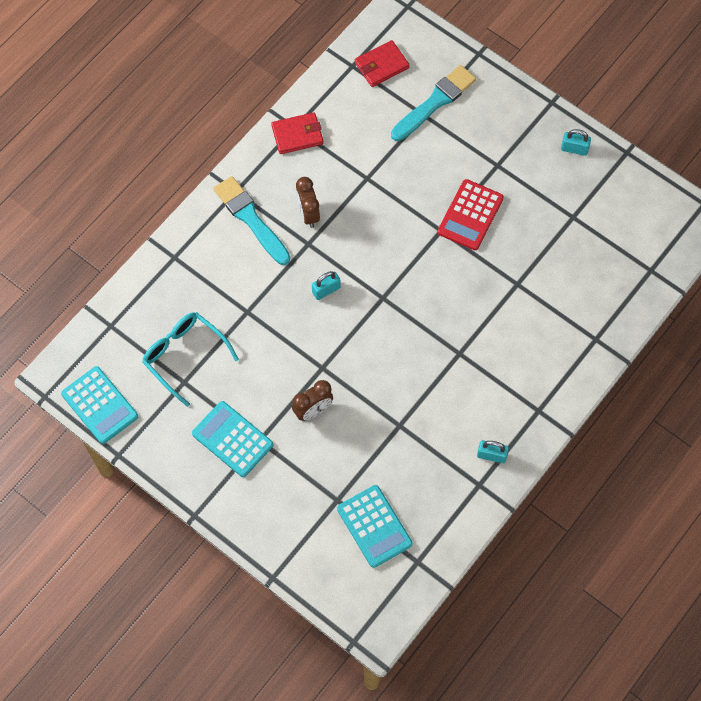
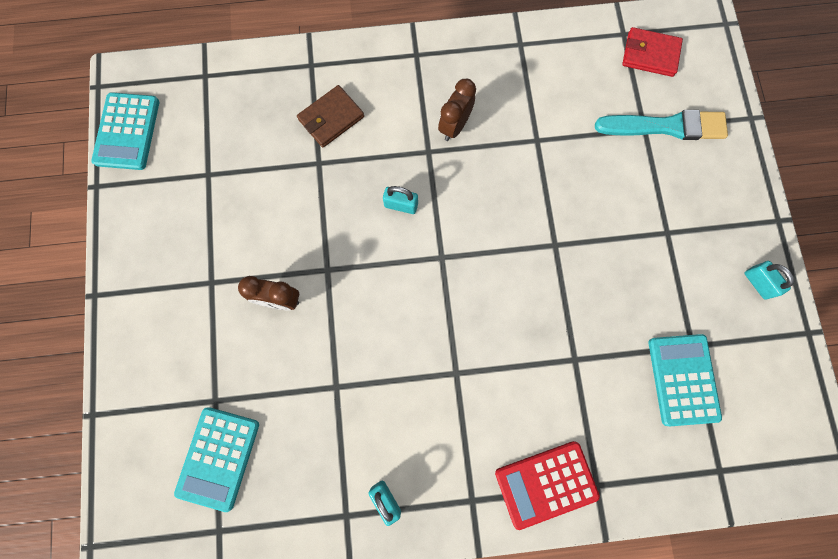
camera: 45 degrees right, 10 degrees up
(184, 356) = (231, 153): turquoise glasses -> none
(225, 278) = (331, 118): none -> brown wallet
(232, 439) = (191, 260): turquoise calculator -> turquoise calculator (683, 379)
(250, 219) = (404, 88): turquoise brush -> none
(297, 135) = (515, 52): red wallet -> none
(470, 215) = (595, 255): red calculator -> red calculator (546, 484)

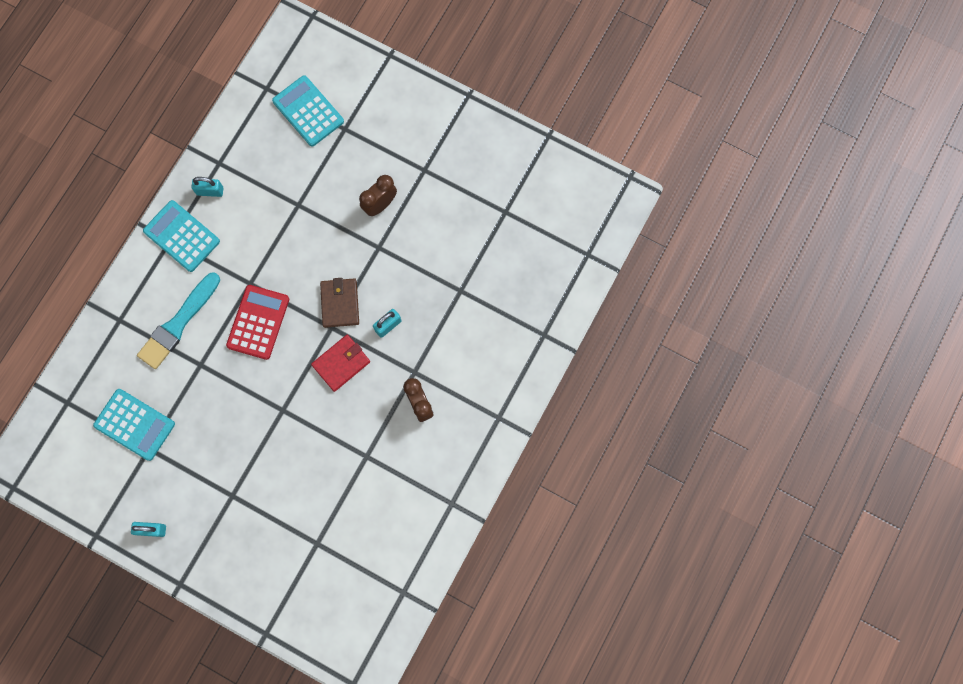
camera: 125 degrees right, 0 degrees up
(127, 132) = (577, 177): turquoise calculator -> turquoise calculator (182, 236)
(331, 118) = (489, 321): brown wallet -> brown wallet (340, 303)
(546, 484) = (144, 290): red calculator -> red calculator (258, 322)
(650, 54) = (371, 598): red wallet -> red wallet (341, 363)
(666, 126) = (306, 561): turquoise brush -> turquoise brush (178, 324)

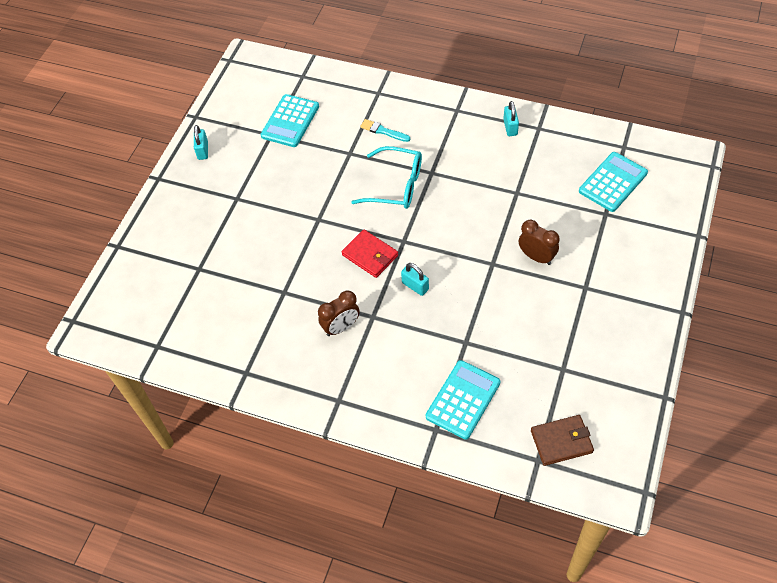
camera: 85 degrees right, 20 degrees down
(178, 324) = (383, 131): turquoise brush -> turquoise brush, size x0.53
(182, 236) = (463, 117): turquoise calculator -> turquoise calculator (463, 400)
(258, 322) = (396, 185): red calculator -> turquoise glasses
(340, 303) = (428, 243): brown wallet -> brown wallet (561, 441)

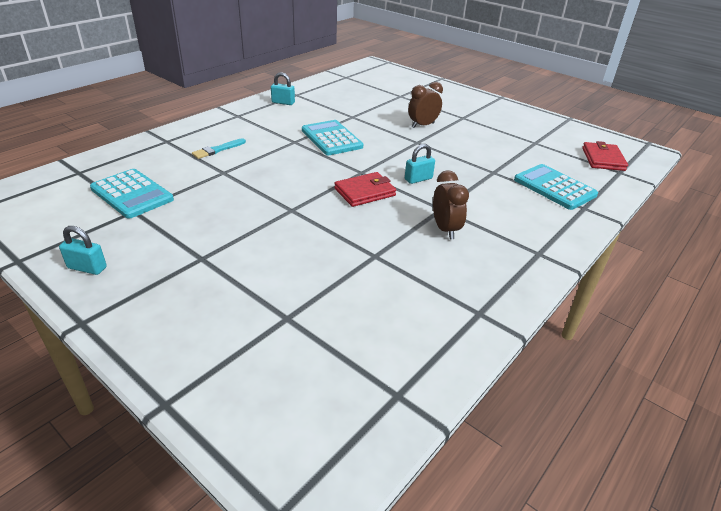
camera: 75 degrees left, 20 degrees down
(396, 185) = (292, 159): turquoise glasses -> none
(561, 441) = (603, 159): brown wallet -> red wallet
(613, 182) = (374, 87): turquoise calculator -> turquoise calculator (331, 138)

